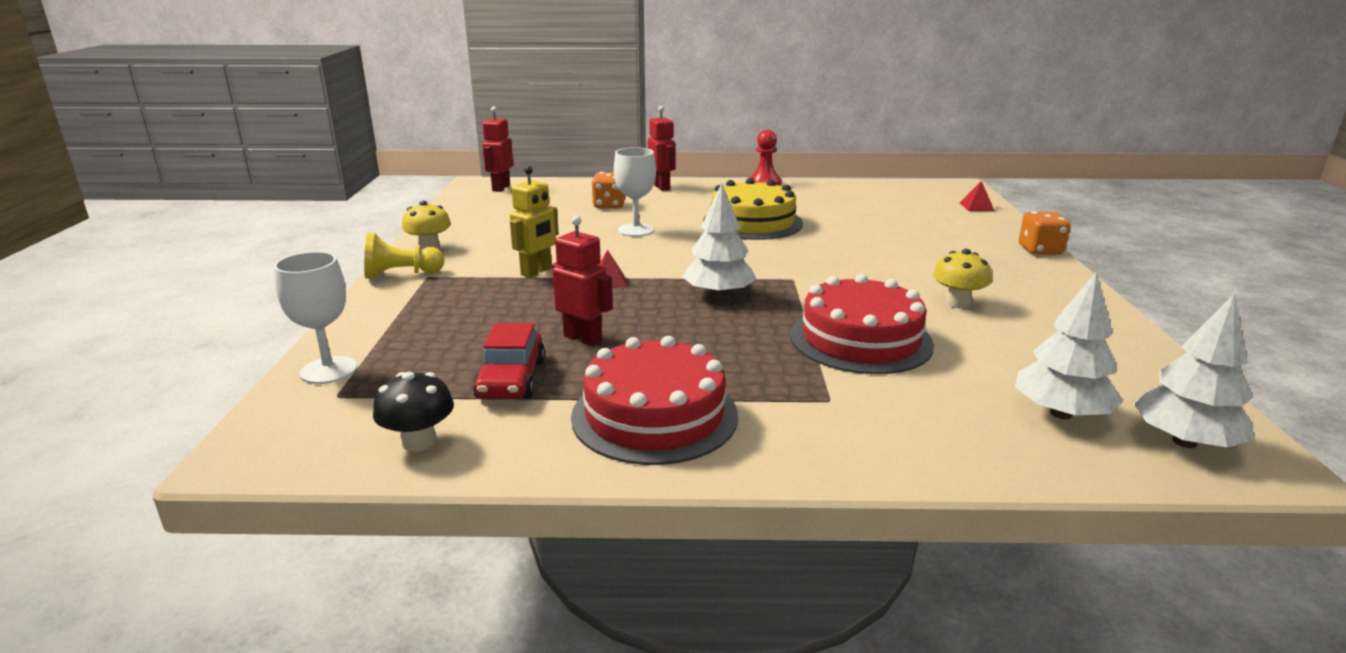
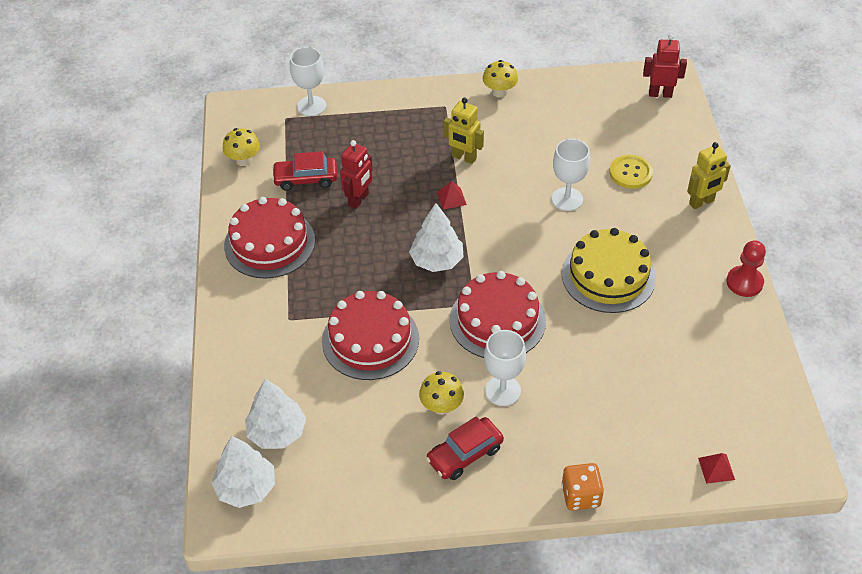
camera: 85 degrees right, 25 degrees up
(401, 274) = (447, 93): yellow pawn -> none
(419, 441) = (243, 160): black mushroom -> yellow mushroom
(609, 205) = (630, 173): orange dice -> yellow button
(662, 187) = (701, 202): red robot -> yellow robot
(817, 269) = (497, 320): none -> red cake
(921, 273) = (503, 391): none -> white goblet
(1021, 295) = (465, 454): none -> red car

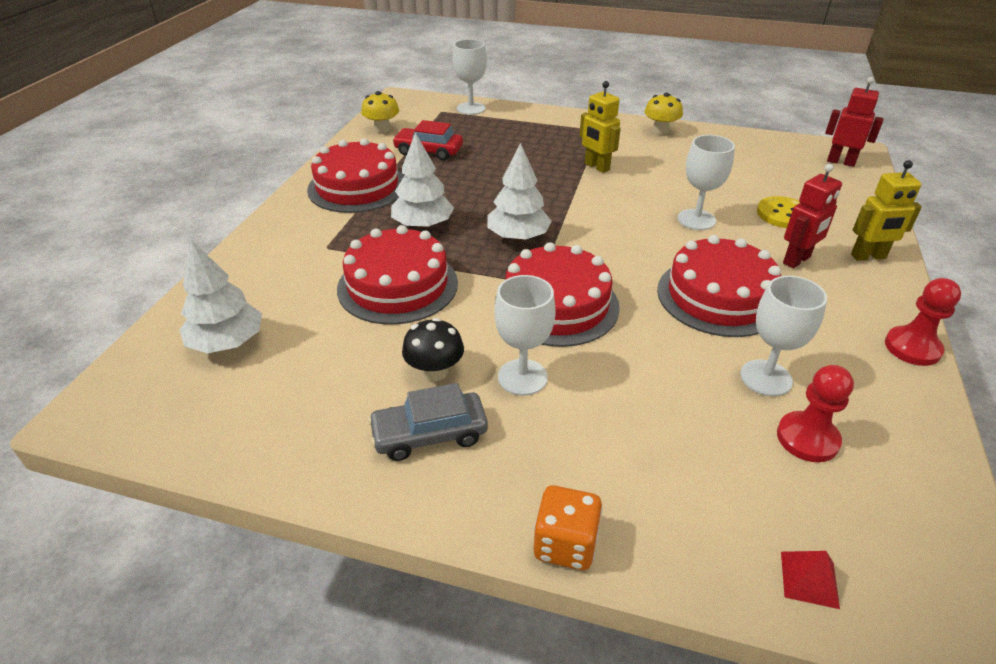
camera: 20 degrees right, 10 degrees down
(246, 487) = (144, 388): white tree -> white tree (423, 225)
(359, 200) = (468, 175): red robot -> red robot (797, 260)
(441, 406) = (435, 371): yellow mushroom -> black mushroom
(451, 198) = (565, 193): red pyramid -> none
(465, 454) = (429, 434): red car -> grey car
(608, 276) = (719, 296): yellow cake -> red cake
(659, 338) = (766, 378): none -> white goblet
(695, 377) = (807, 438): none -> red pawn

